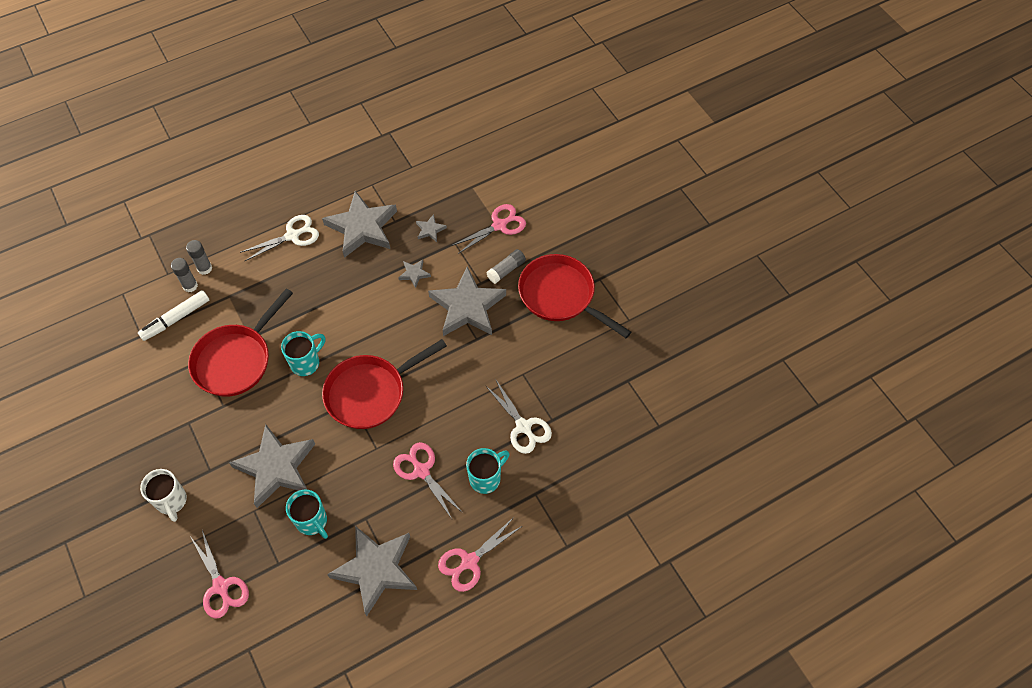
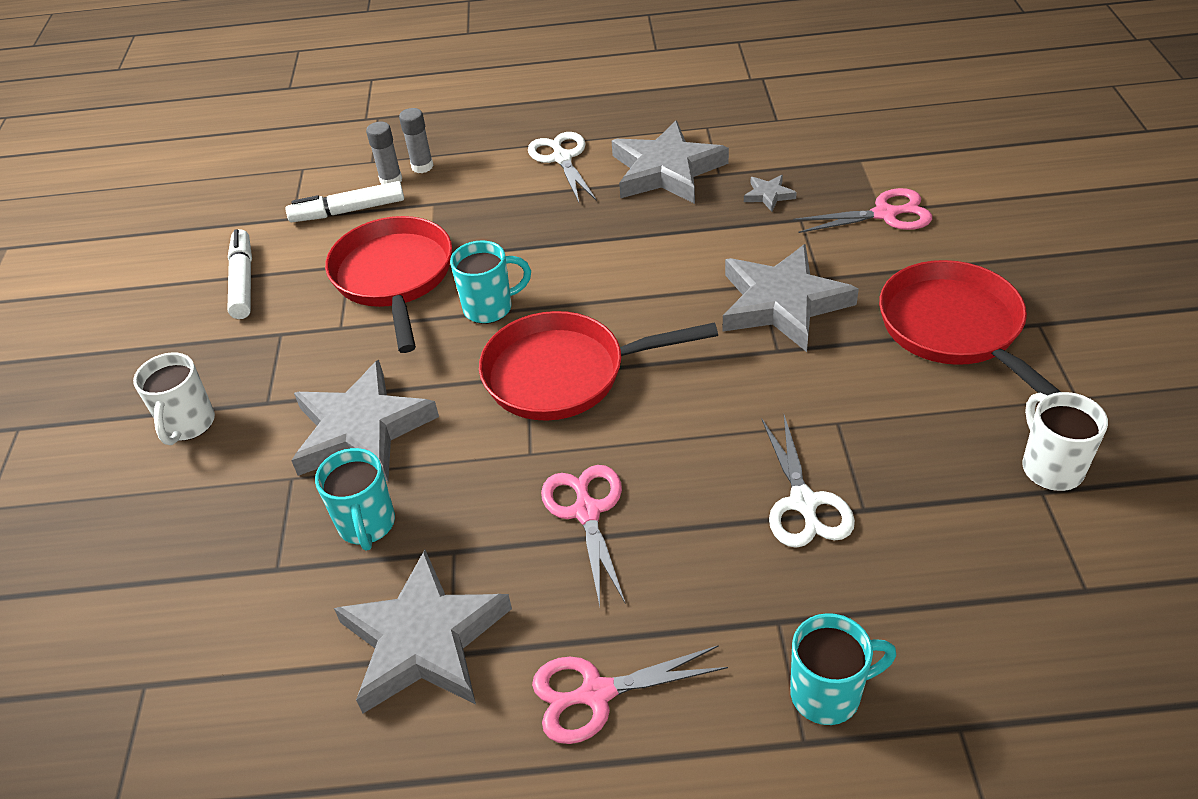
camera: 30 degrees right, 15 degrees down
(140, 393) = (243, 281): none -> white marker
(221, 586) = (171, 569): pink scissors -> none
(236, 360) = (394, 277): red pan -> red pan turned 105 degrees clockwise
(292, 235) = (562, 158): white scissors -> white scissors turned 105 degrees counterclockwise
(414, 274) = (716, 241): grey star -> none
(486, 478) = (695, 563): turquoise mug -> turquoise mug (828, 694)
(506, 270) = (871, 272): grey glue stick -> none
(627, 365) = (1050, 467): none -> white mug

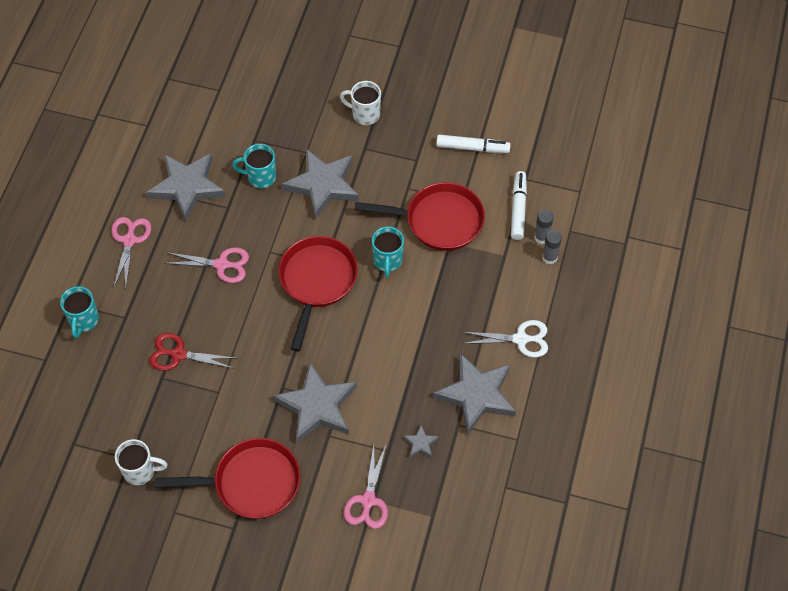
camera: 105 degrees right, 15 degrees up
(804, 503) = (178, 354): white scissors -> red scissors

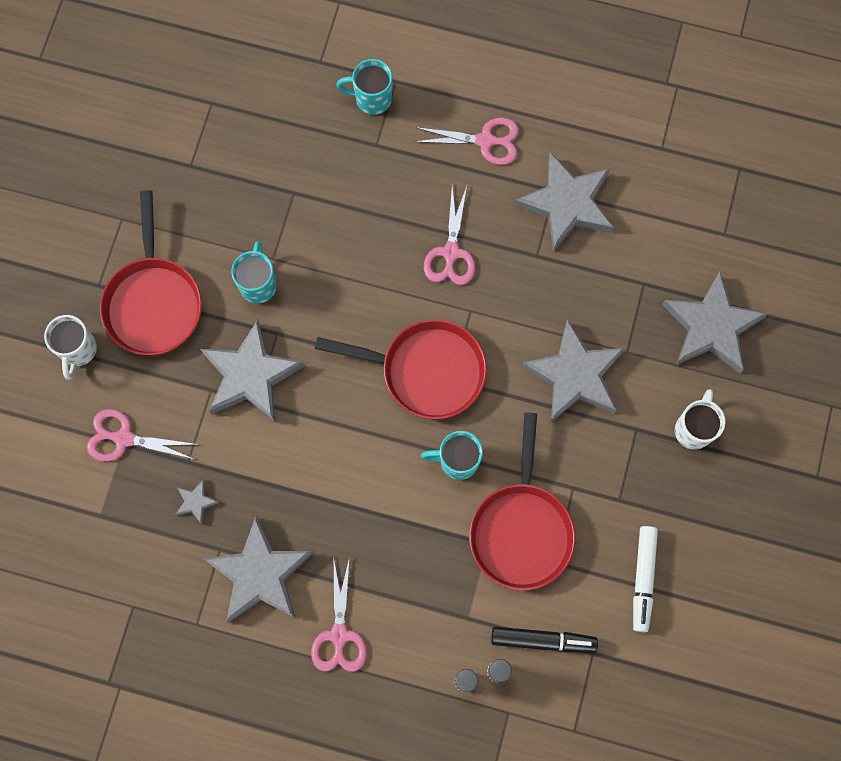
camera: 90 degrees right, 15 degrees up
(140, 471) = (174, 178): white mug -> white mug (78, 350)
(178, 354) = (324, 209): red scissors -> none
(260, 177) = (584, 294): turquoise mug -> turquoise mug (258, 284)
(289, 101) = (711, 327): none -> grey star
(518, 209) = (543, 640): white marker -> black marker
(521, 339) = (339, 635): white scissors -> pink scissors

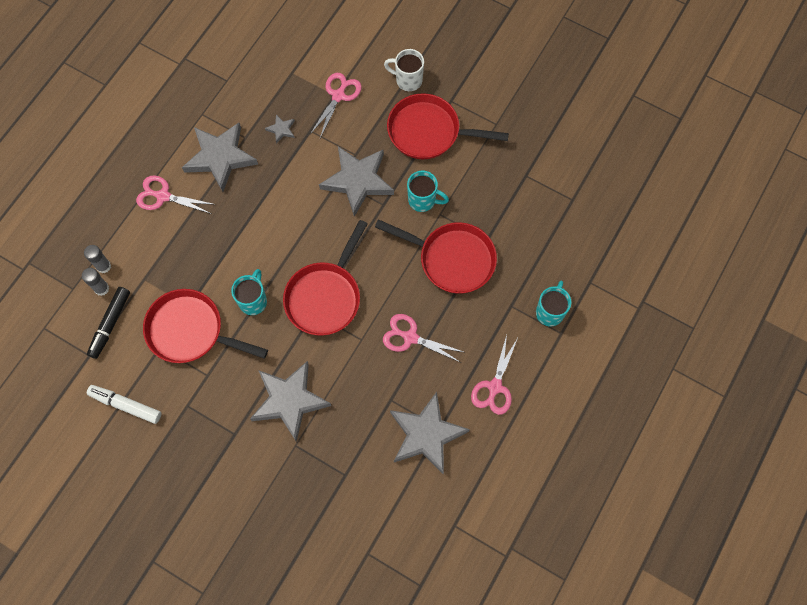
camera: 105 degrees right, 5 degrees down
(332, 228) = (452, 259): none -> red pan
(693, 429) = (220, 477): white mug -> none
(711, 327) = (295, 517): grey star -> none

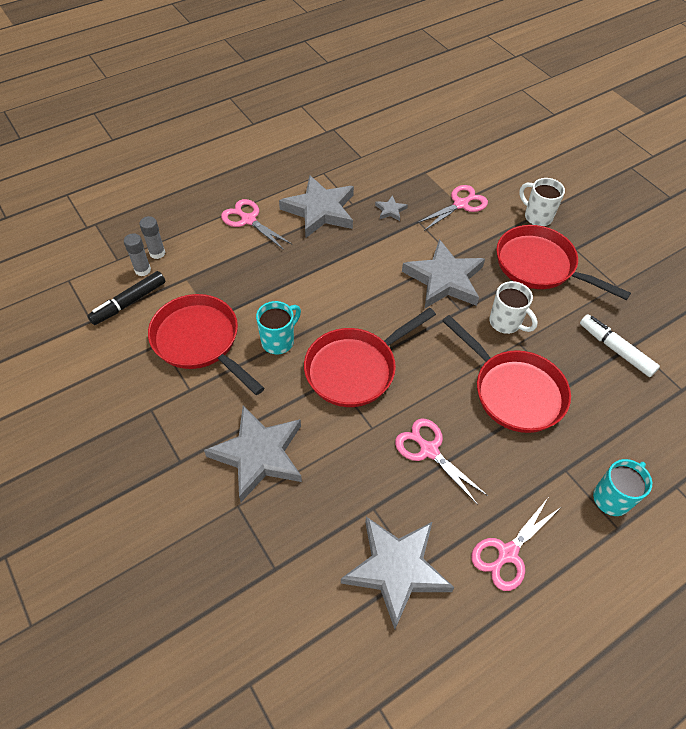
camera: 25 degrees right, 15 degrees down
(126, 405) = (92, 381): white marker -> white marker (615, 349)
(423, 200) = (506, 323): turquoise mug -> white mug

